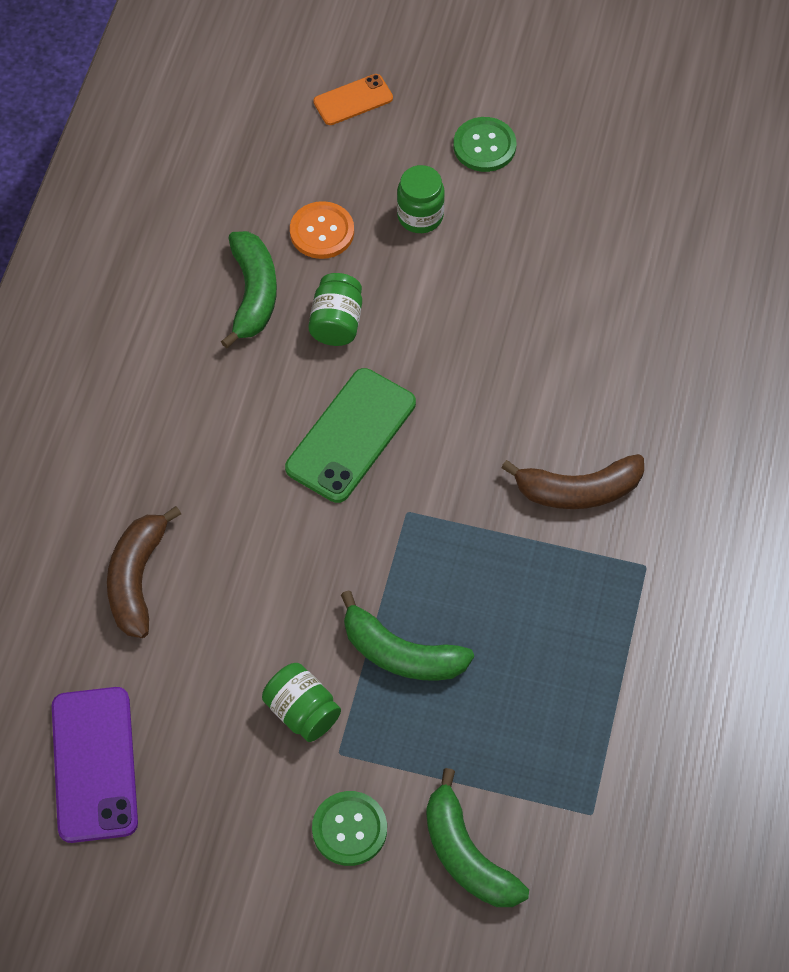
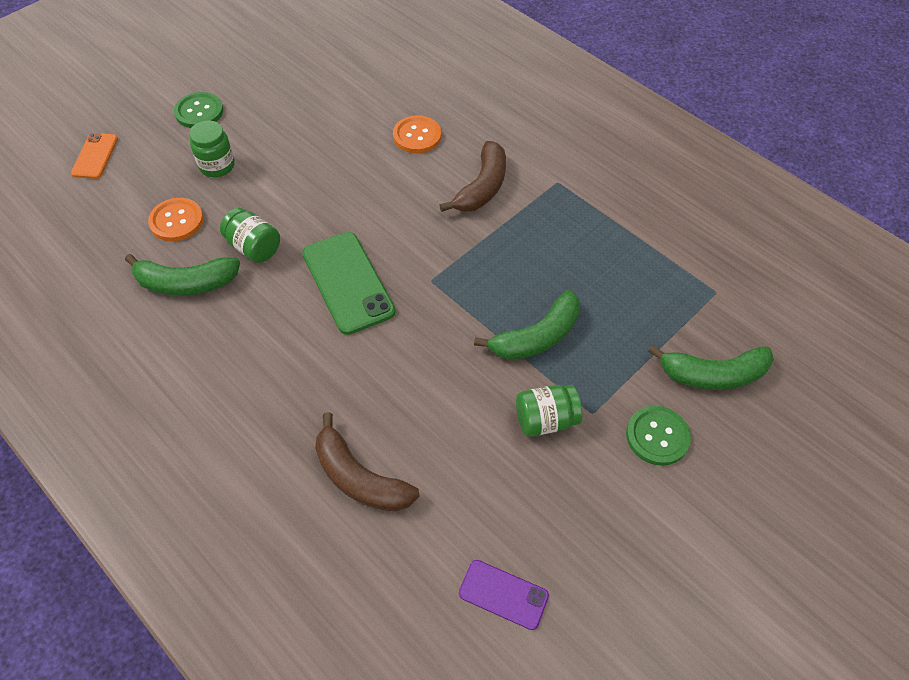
camera: 60 degrees left, 5 degrees down
(94, 764) = (503, 594): purple phone -> purple phone, size x0.57
(253, 294) = (186, 283): green banana -> green banana turned 150 degrees clockwise
(610, 379) = (417, 136): none -> orange button

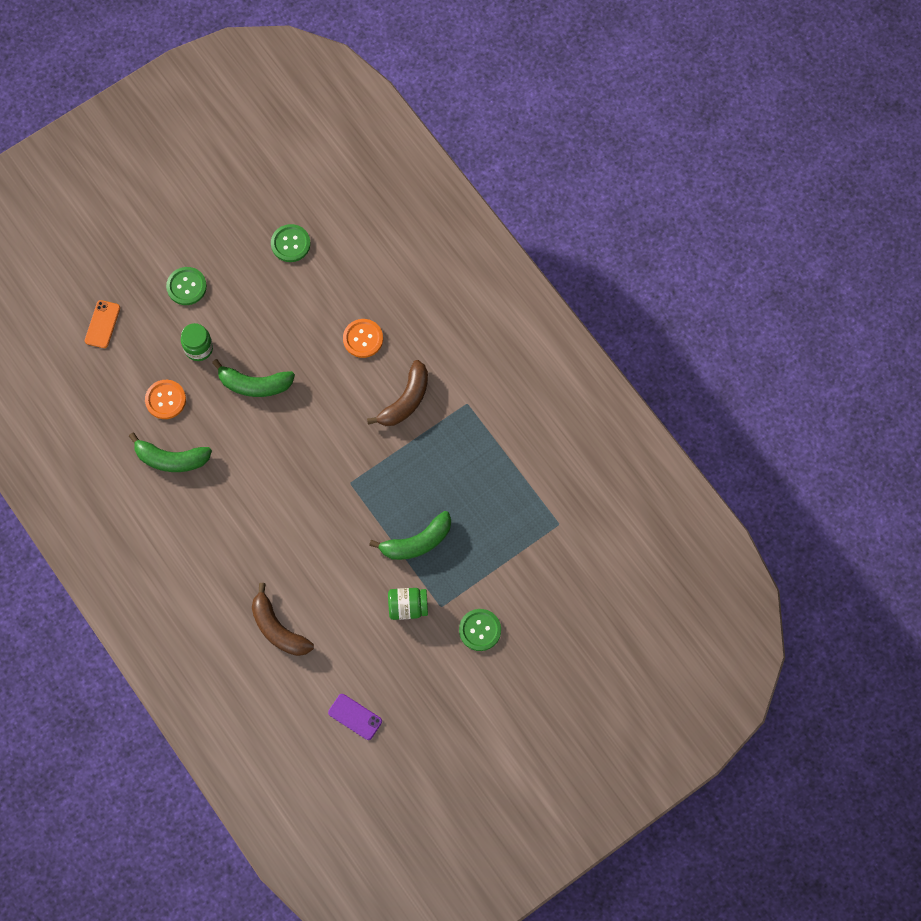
camera: 10 degrees right, 15 degrees up
(254, 247) = (222, 434): green jar -> none
(318, 64) = (290, 244): none -> green button
(348, 282) = (289, 476): green phone -> none
(713, 374) = (533, 590): green banana -> green banana (254, 384)

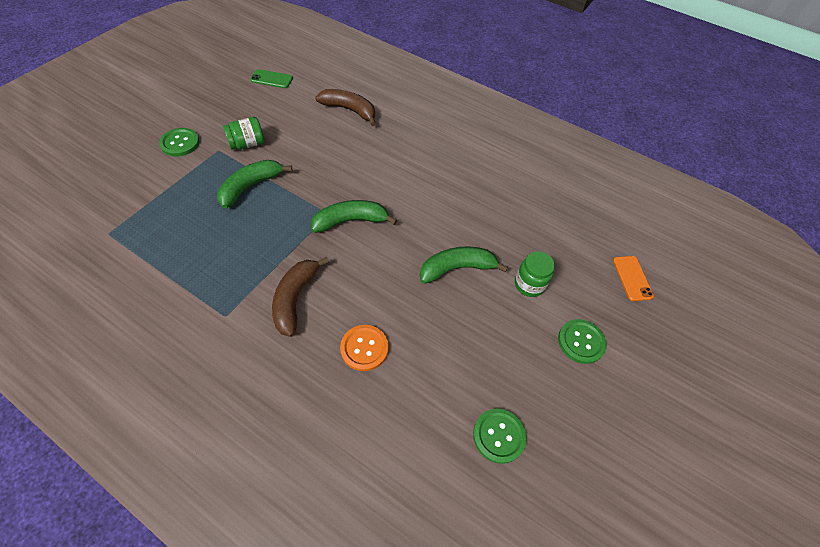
camera: 155 degrees right, 15 degrees down
(165, 400) = (530, 232): orange button -> none
(171, 459) = (495, 190): green banana -> green banana (350, 221)
(355, 716) = (271, 79): purple phone -> green phone

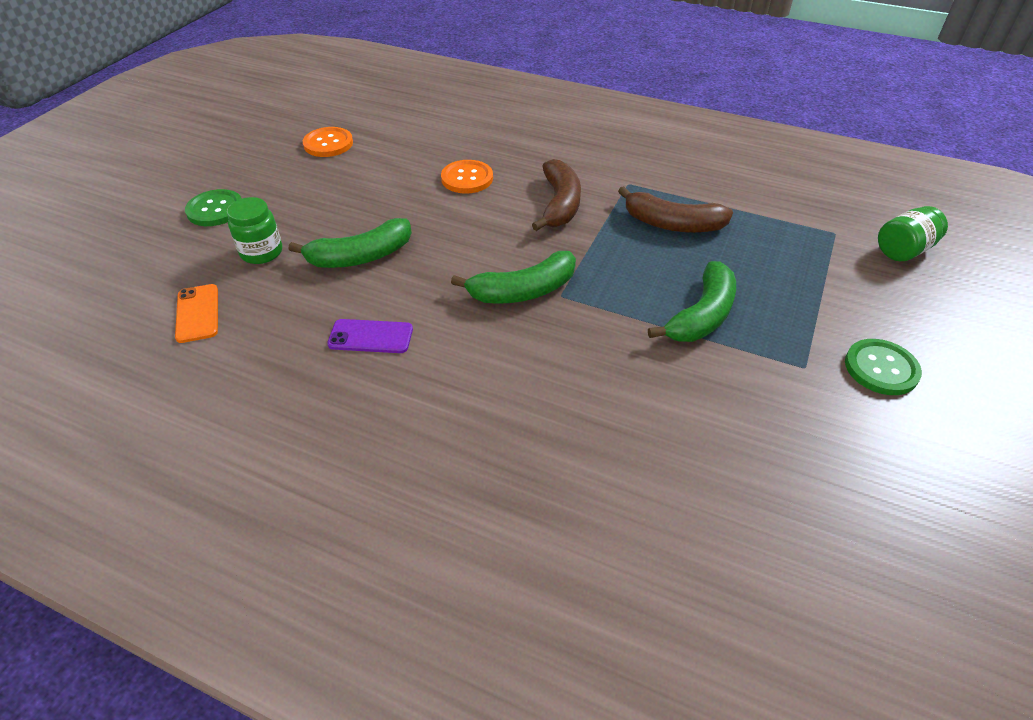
camera: 175 degrees right, 10 degrees down
(247, 144) = (765, 388): green jar -> green jar (903, 250)
(271, 79) = (851, 583): green phone -> none
(349, 110) = (608, 514): brown banana -> brown banana (672, 224)
(448, 204) = (370, 337): none -> purple phone
(499, 436) = (328, 144): green button -> orange button
(632, 278) = (104, 278): orange phone -> orange phone (197, 313)

